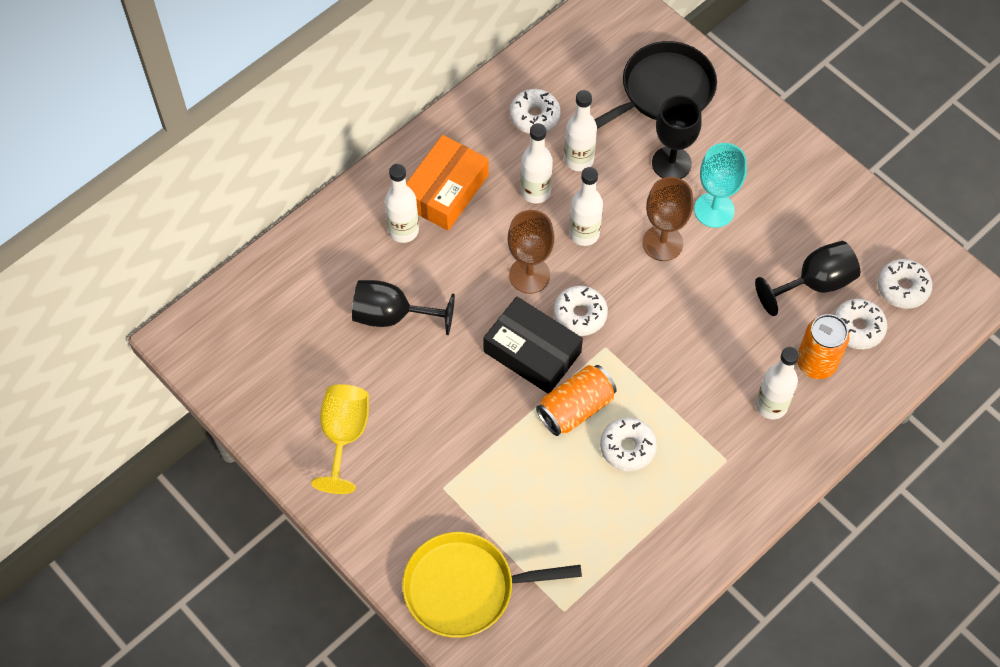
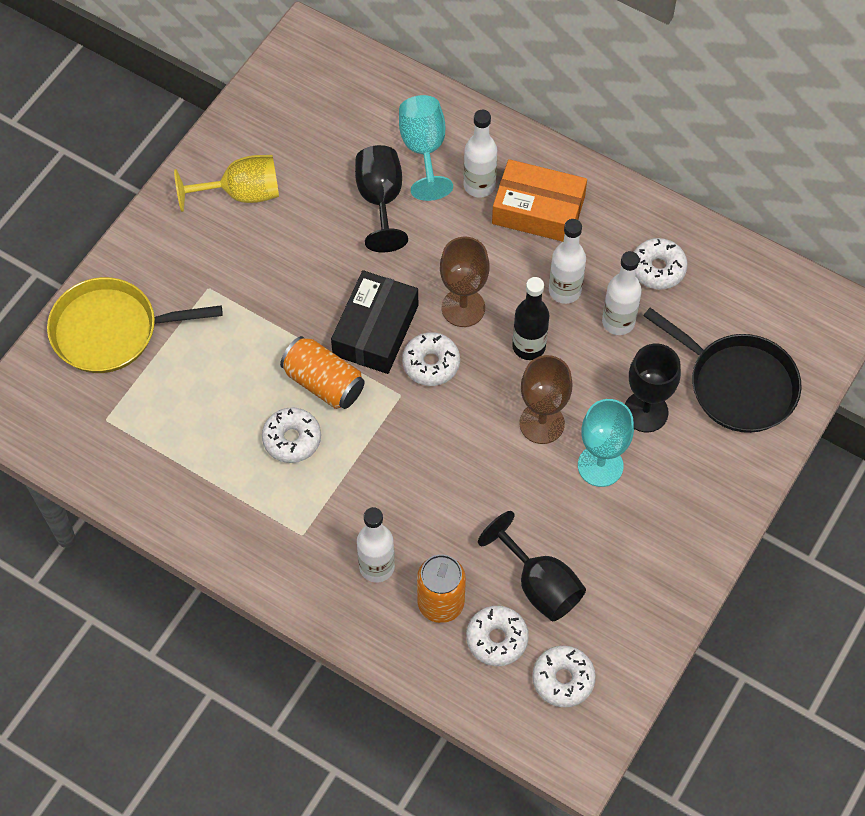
camera: 75 degrees right, 0 degrees up
(348, 266) = (424, 150): none -> turquoise goblet
(465, 588) = (110, 330): yellow pan -> yellow pan turned 75 degrees counterclockwise
(584, 233) = (529, 346): white bottle -> black bottle

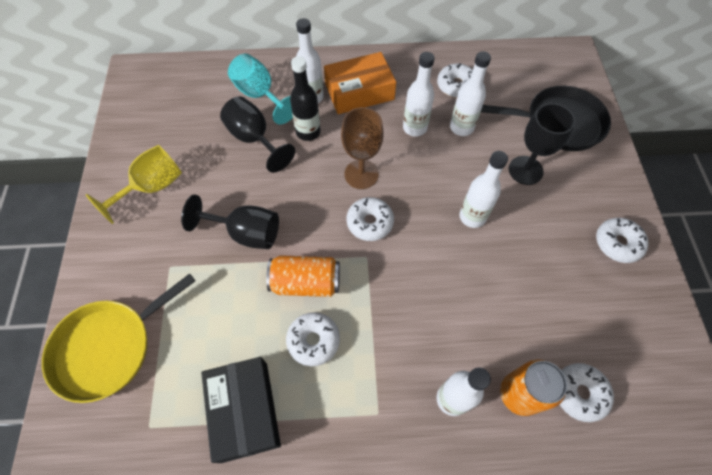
camera: 35 degrees left, 0 degrees up
(375, 330) = (315, 223): black box -> black box (244, 411)
(529, 346) = (422, 173): black bottle -> black bottle (308, 132)
(539, 584) = (569, 329): black goblet -> black goblet (245, 233)
(542, 423) = (472, 217): brown goblet -> white bottle
(563, 679) = (647, 390): white donut -> white donut (617, 243)
(600, 466) = (531, 221): turquoise goblet -> none

